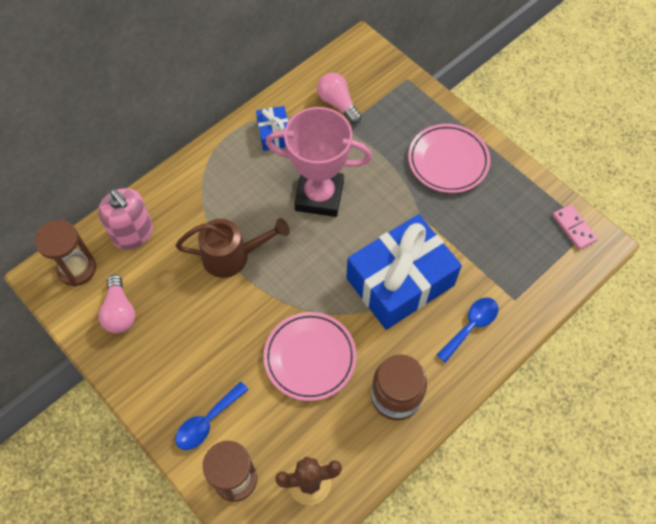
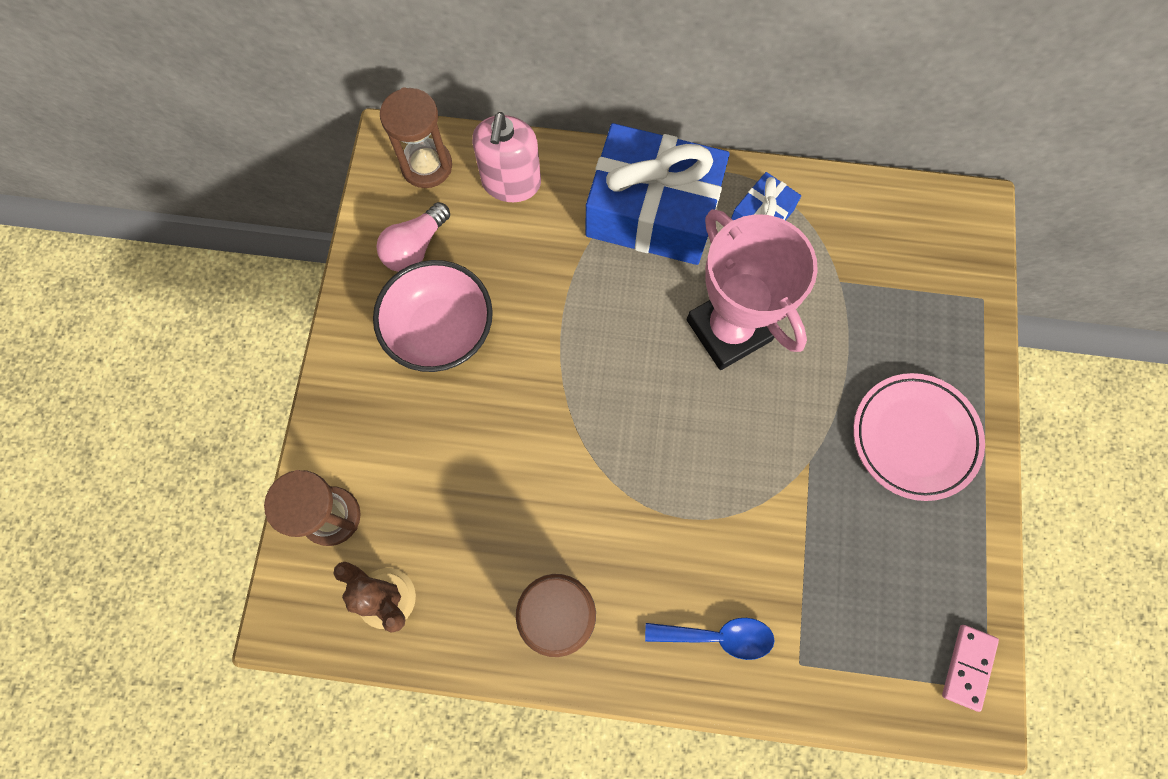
camera: 50 degrees right, 10 degrees up
(183, 336) = (440, 331): none -> pink bowl
(207, 421) = (370, 435): blue spoon -> none
(233, 256) = (574, 302): brown watering can -> none
(310, 357) = (525, 482): pink plate -> none
(338, 104) = (868, 250): pink light bulb -> none
(400, 281) = (702, 508): blue gift -> blue gift (652, 211)

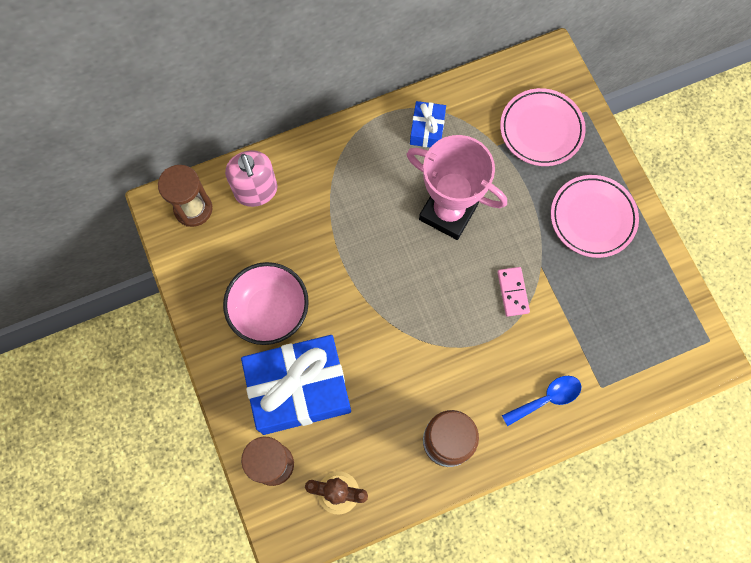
camera: 30 degrees left, 0 degrees up
(415, 247) = (219, 266): pink light bulb -> none
(652, 211) = (357, 161): blue gift -> blue gift (299, 389)
(909, 291) = (541, 129): none -> pink plate
(968, 667) = (693, 334): pink domino -> pink domino (513, 292)

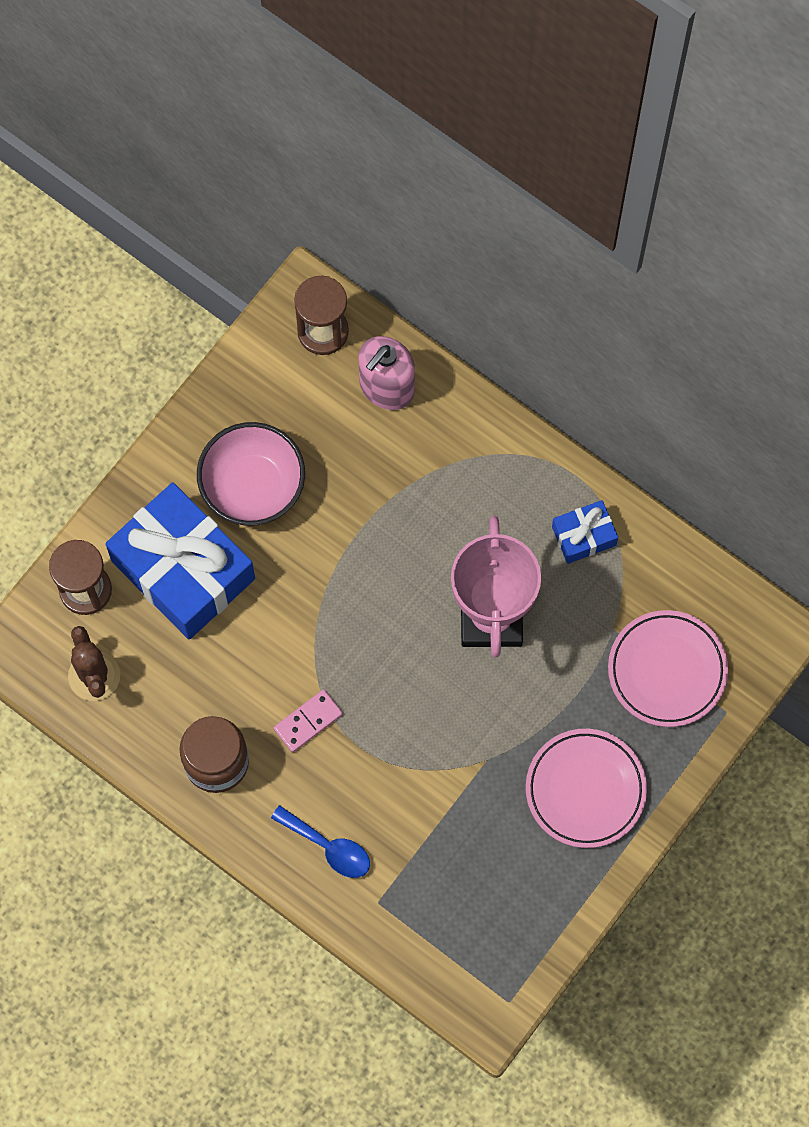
camera: 60 degrees right, 0 degrees up
(513, 292) = (435, 744): pink domino -> pink domino (308, 722)

